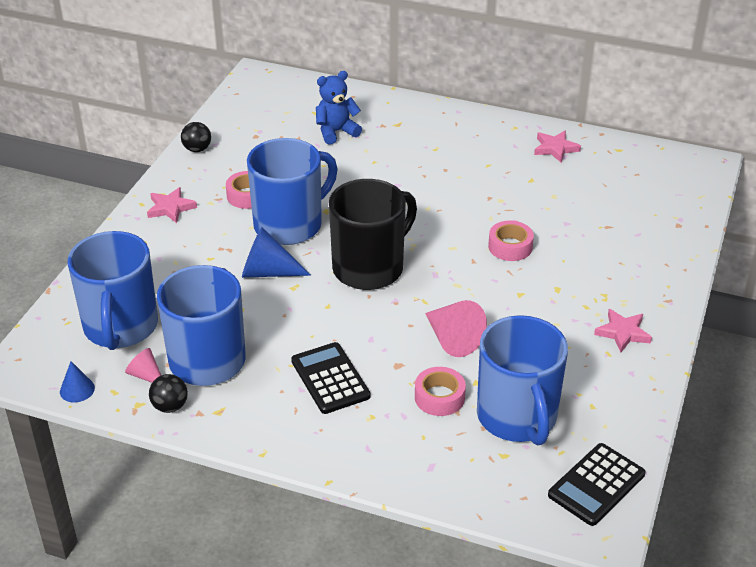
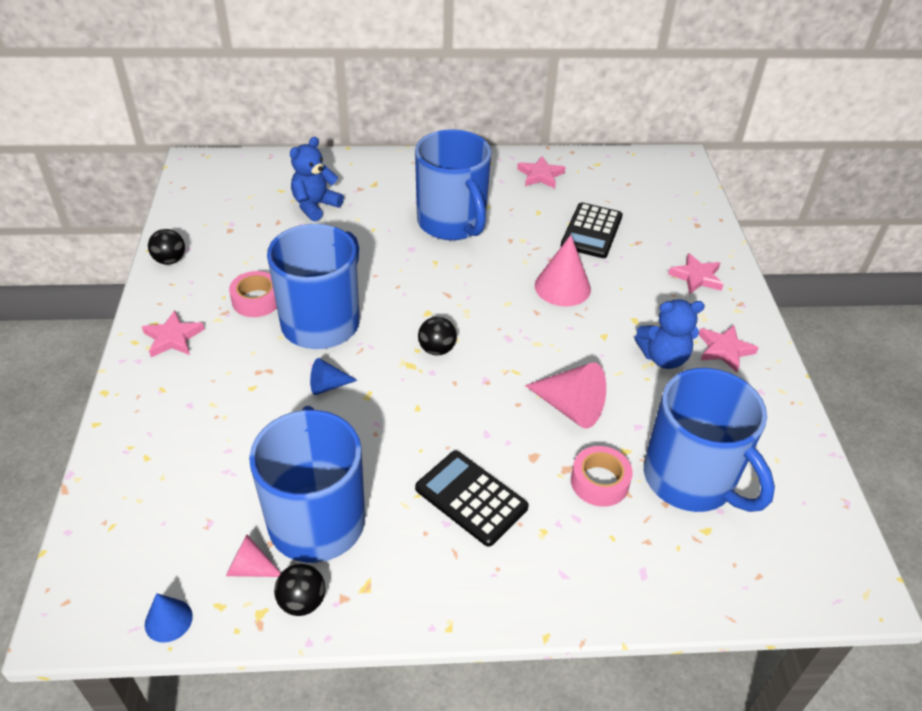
camera: 25 degrees left, 5 degrees up
(120, 327) = (185, 511): blue mug -> blue mug (452, 223)
(267, 272) = (328, 386): blue cone -> blue cone, size x0.58
(369, 268) = (437, 349): black mug -> black ball
(510, 247) = (562, 287): pink tape -> pink cone
(561, 324) = (663, 357): none -> blue teddy bear
(596, 485) = (815, 533): black calculator -> black calculator (591, 231)
(642, 268) = (696, 277): none -> pink star

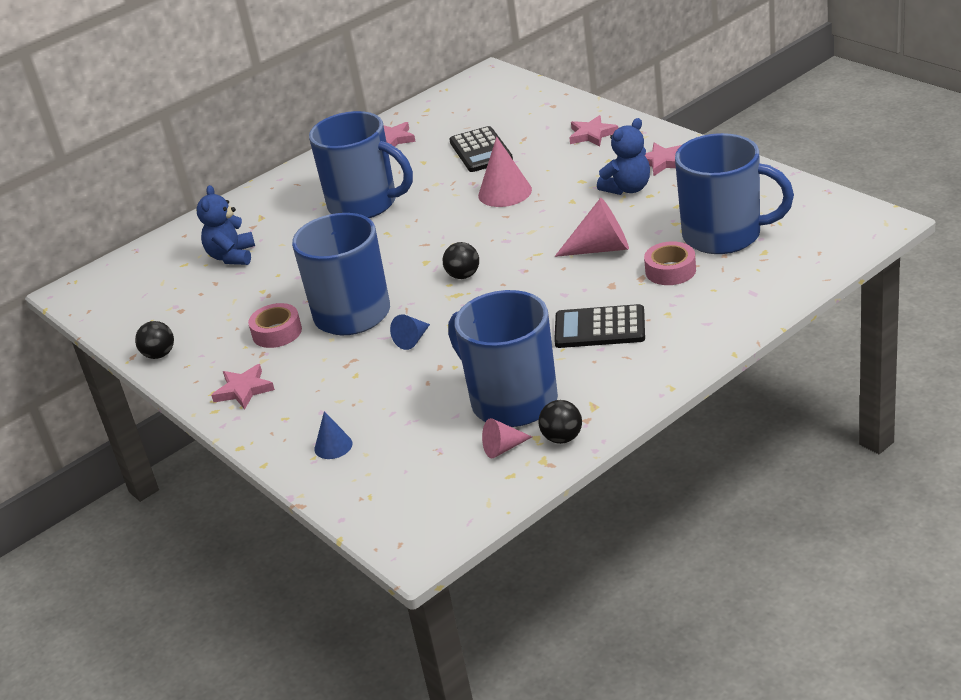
camera: 30 degrees left, 10 degrees down
(168, 620) = (486, 503): blue cone -> blue cone (333, 446)

